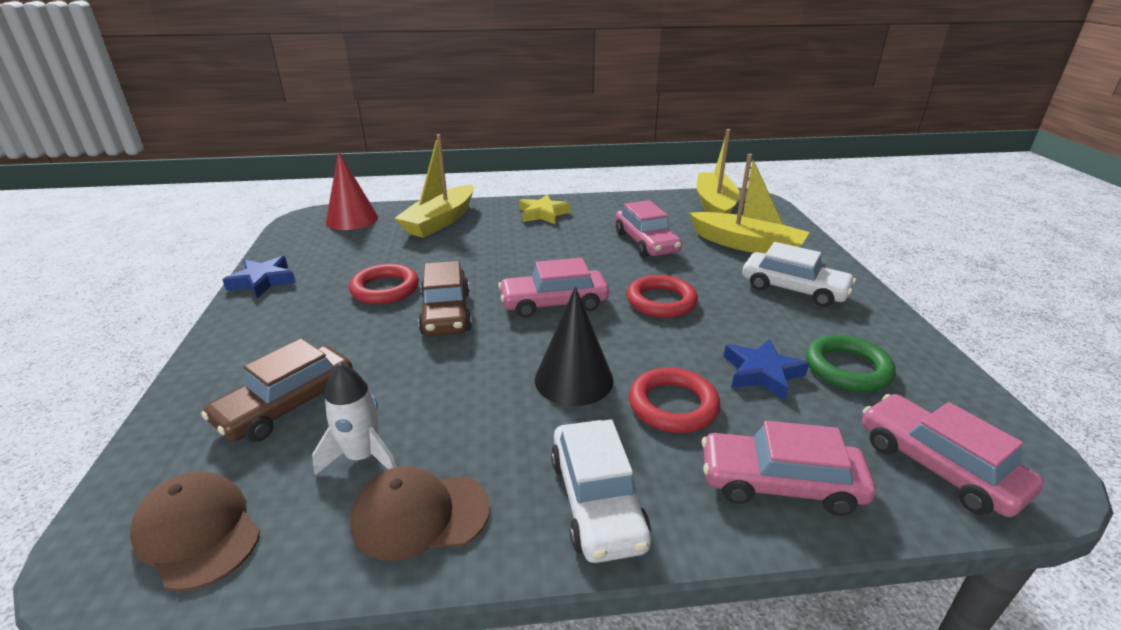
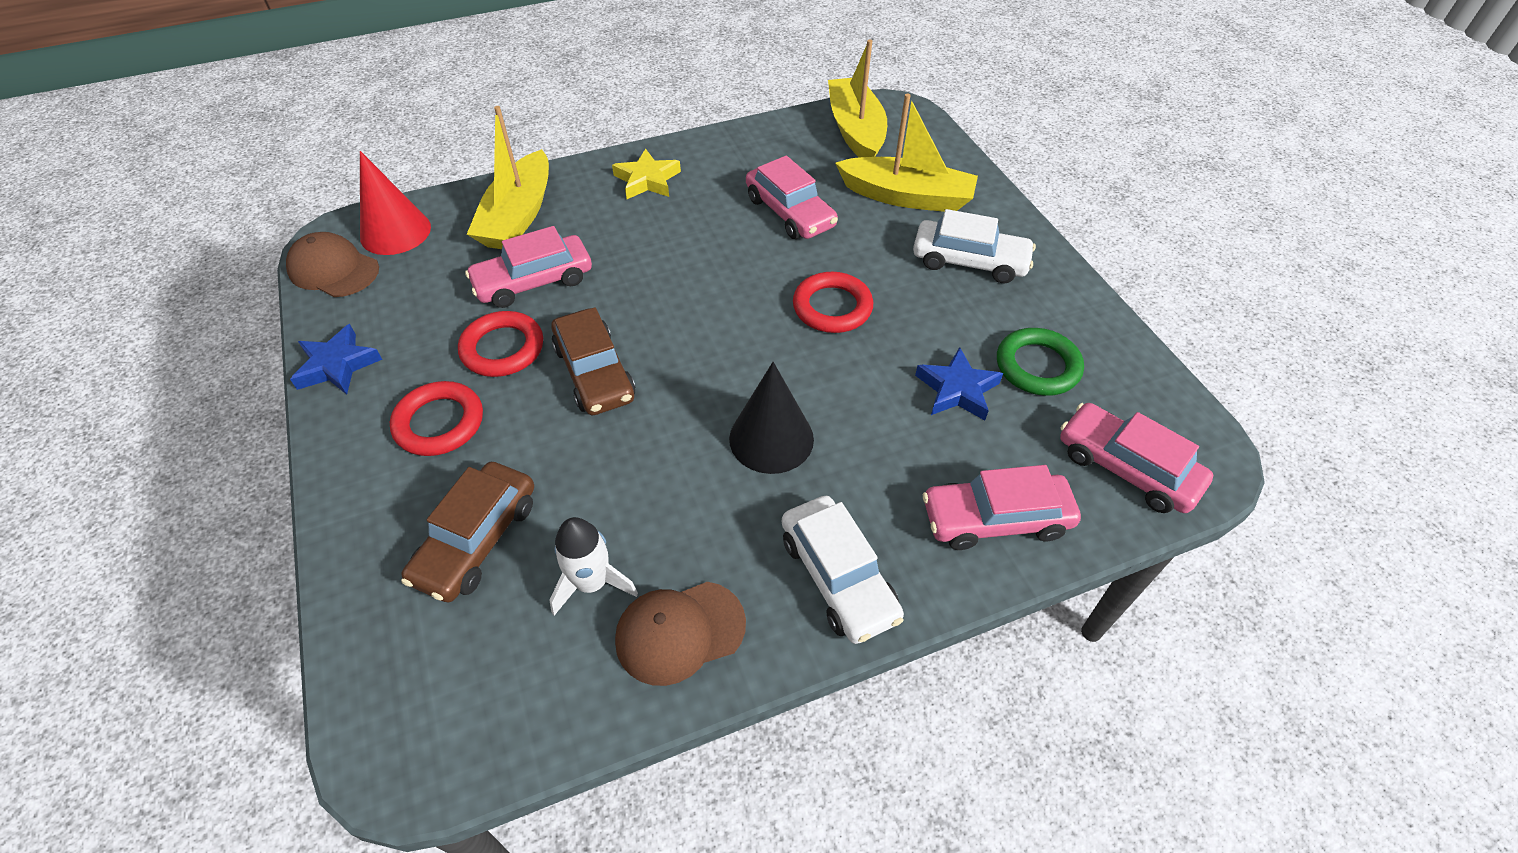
camera: 15 degrees left, 20 degrees up
(198, 532) = (471, 704): brown cap -> brown cap (333, 269)
(554, 303) = (713, 333): pink car -> pink car (533, 281)
(673, 405) = (880, 450): red ring -> red ring (439, 423)

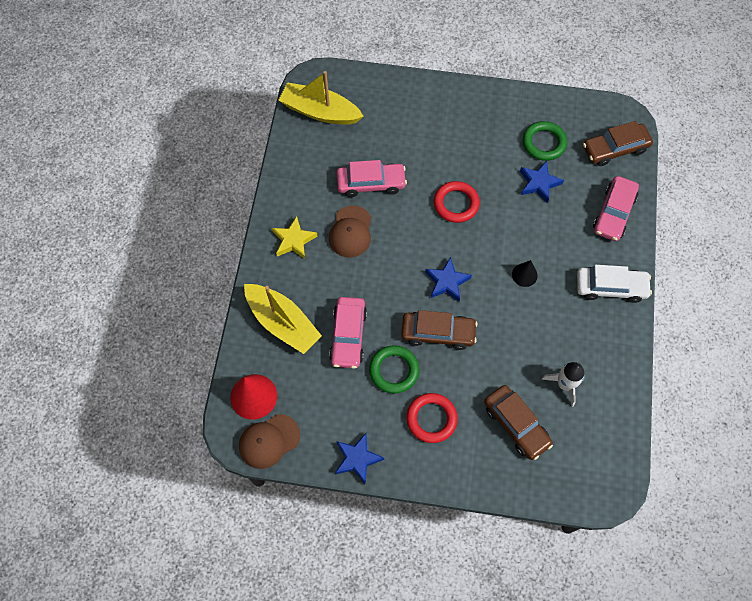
camera: 60 degrees left, 15 degrees up
(502, 348) = (394, 370): red ring -> green ring
(680, 632) = (606, 360): brown cap -> brown cap (351, 232)
(690, 349) = (447, 282): none -> blue star
(771, 438) = (524, 275): black cone -> black cone, size x0.58
(907, 197) = (394, 122): yellow boat -> none
(969, 261) = (461, 125): white car -> none
(1126, 467) = (615, 149): pink car -> brown car

